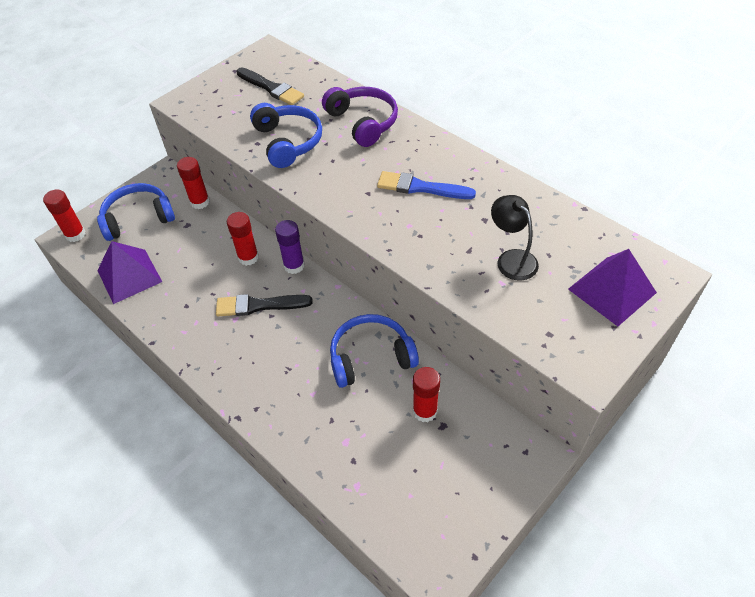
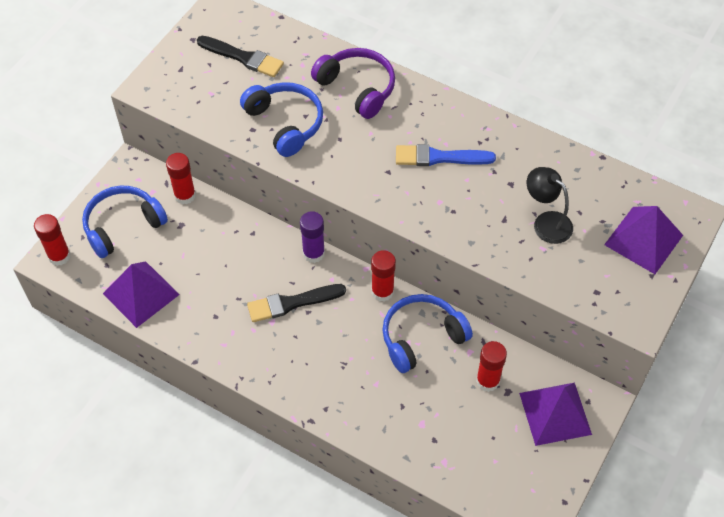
camera: 15 degrees left, 5 degrees up
(248, 257) = (262, 252): red glue stick -> red glue stick (382, 291)
(487, 458) = (555, 413): none -> purple pyramid

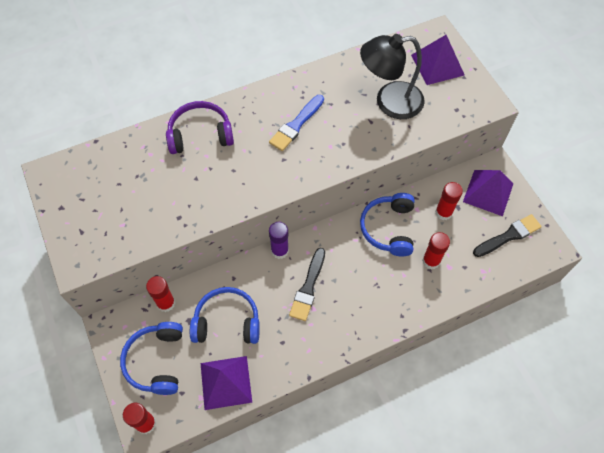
camera: 55 degrees left, 5 degrees up
(243, 57) = (109, 185): black brush -> black brush (508, 236)
(285, 123) = (192, 194): blue headphones -> blue headphones (227, 322)
(382, 291) = (339, 229): red glue stick -> red glue stick (431, 261)
(546, 222) = (389, 102): black lamp -> black lamp, size x1.65

